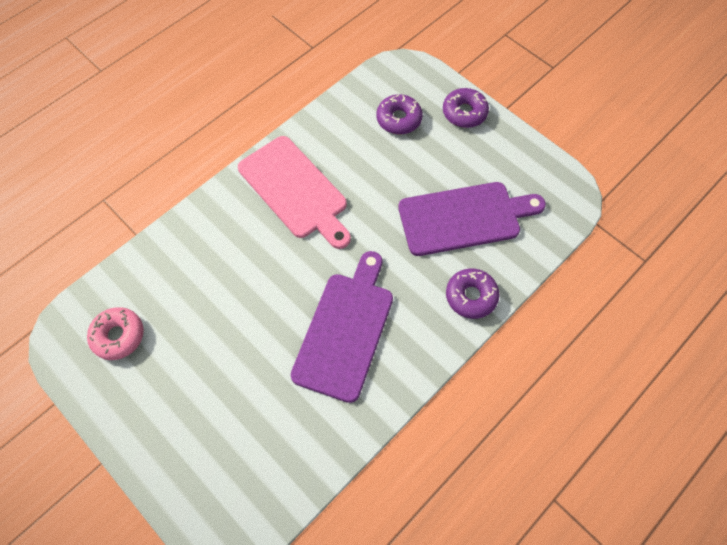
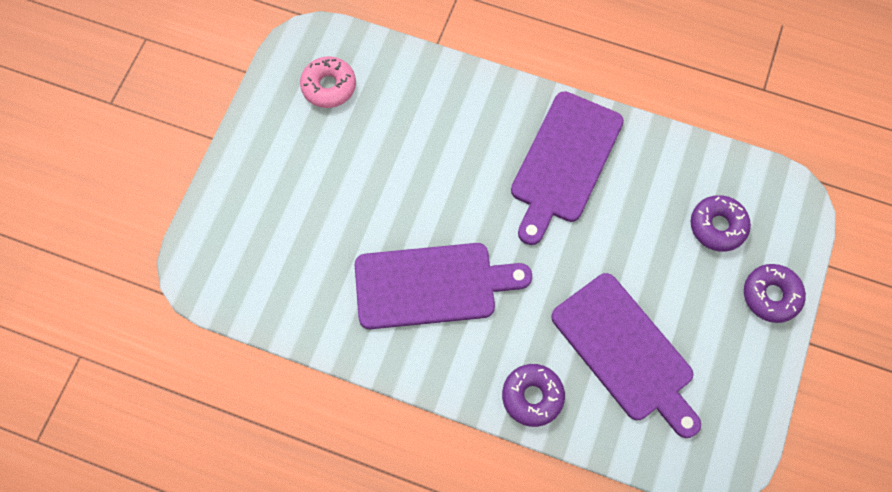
camera: 65 degrees right, 5 degrees up
(295, 190) = (564, 162): pink cutting board -> purple cutting board

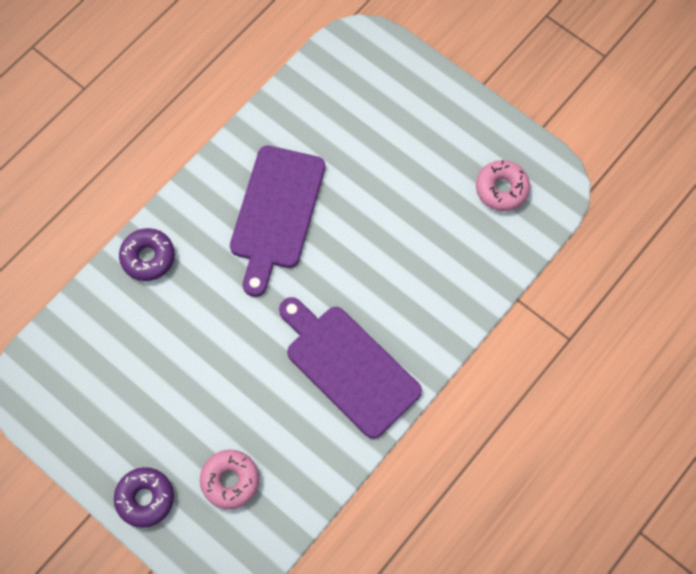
camera: 110 degrees right, 0 degrees up
(626, 351) = (151, 347): purple cutting board -> none
(717, 226) = (230, 481): purple donut -> pink donut

